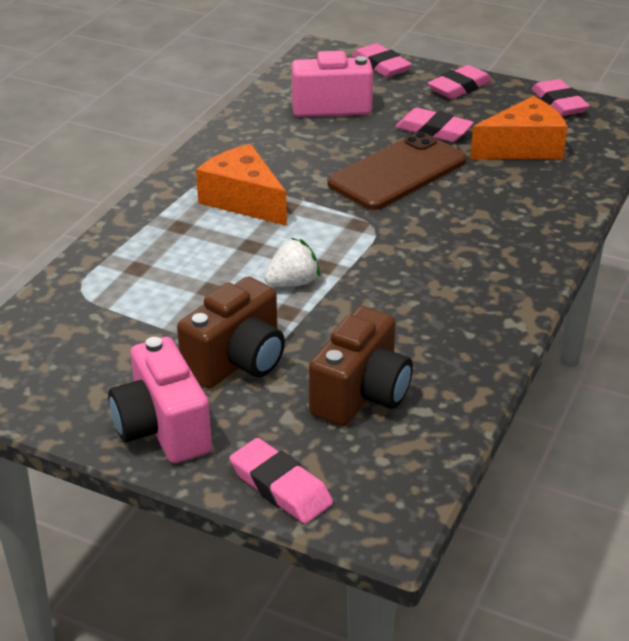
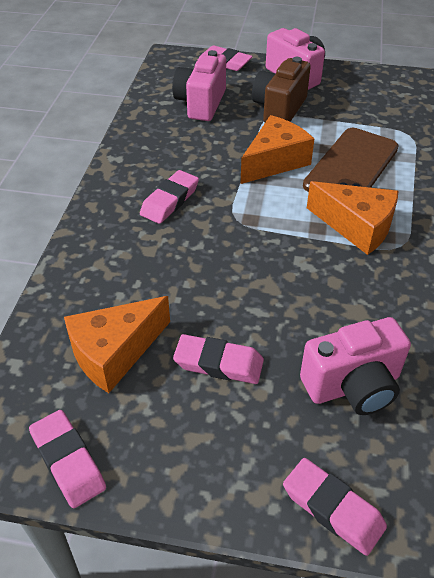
camera: 165 degrees right, 10 degrees up
(292, 283) = (275, 161): white strawberry -> orange cheese
(361, 395) = (201, 103): brown camera -> pink camera
(397, 172) = (237, 287): brown phone -> brown phone (351, 167)
(459, 87) = (206, 471): pink eraser -> pink eraser (170, 201)

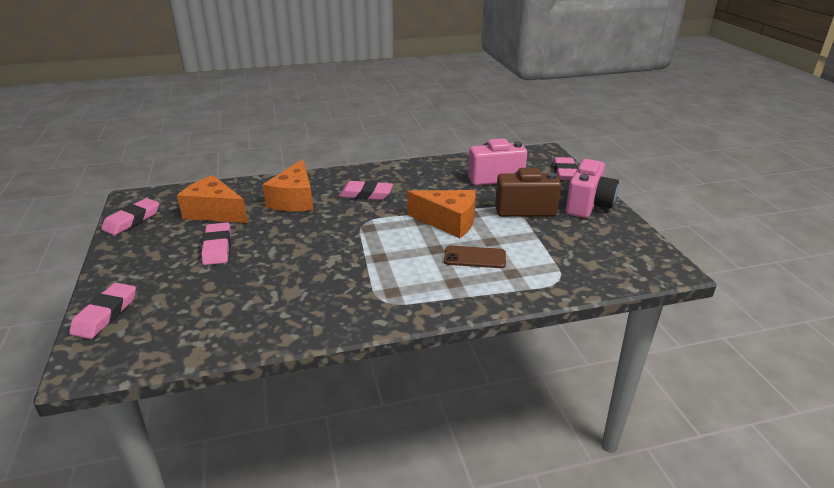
camera: 65 degrees right, 15 degrees down
(351, 167) = (475, 257): brown phone -> brown phone, size x0.55
(353, 386) = (213, 304): pink camera -> none
(356, 227) = (393, 275): orange cheese -> orange cheese (294, 200)

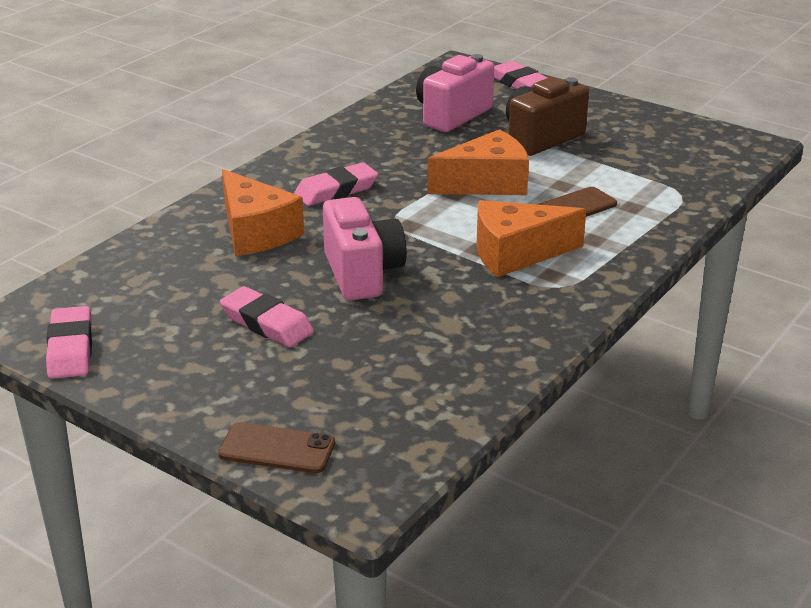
camera: 40 degrees left, 0 degrees up
(105, 314) = (277, 449): pink eraser -> brown phone
(214, 212) = (175, 289): orange cheese -> orange cheese (516, 253)
(588, 205) = (596, 111): pink camera -> pink camera (362, 274)

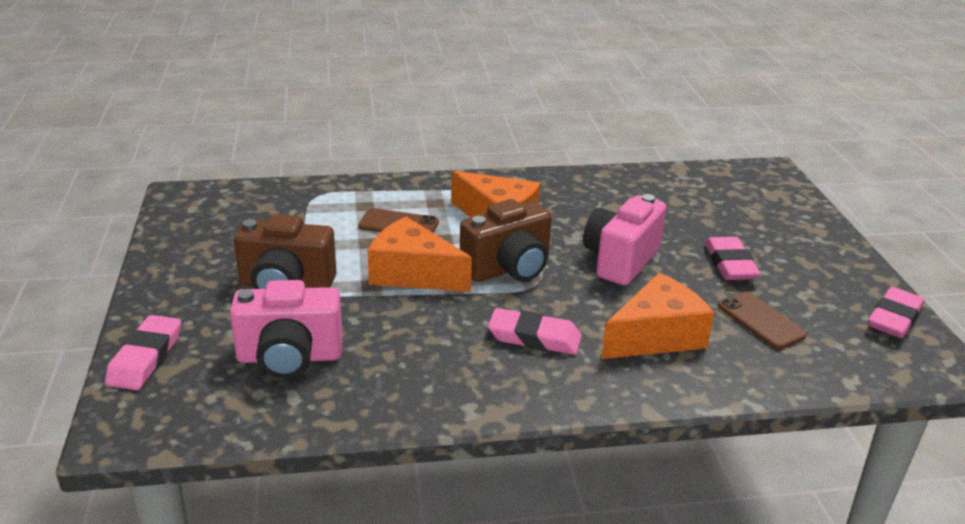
camera: 135 degrees left, 0 degrees up
(256, 232) = (656, 336): orange cheese -> orange cheese turned 45 degrees clockwise
(277, 449) = (795, 204): brown phone -> brown phone (761, 320)
(432, 221) = (508, 269): none -> brown camera

